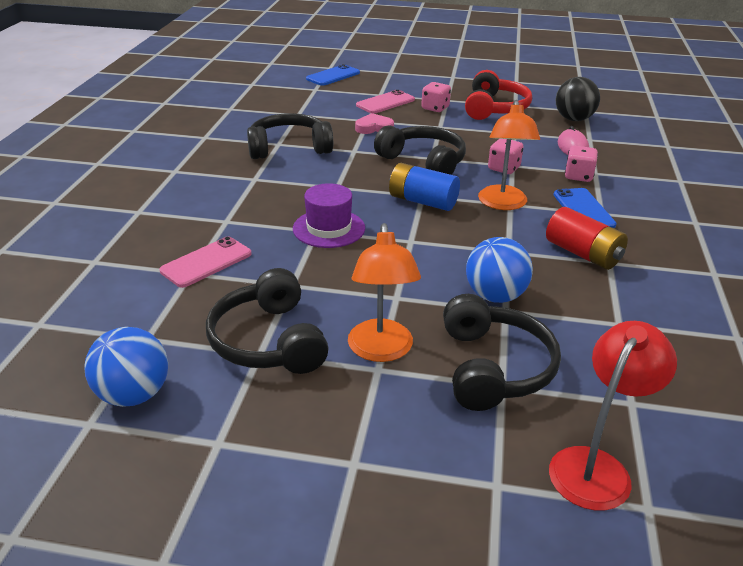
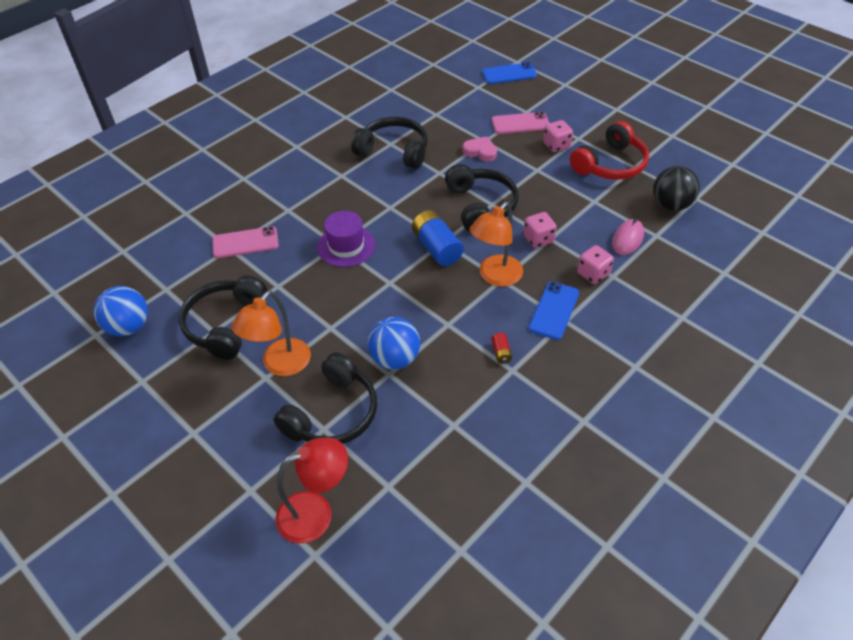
camera: 35 degrees right, 15 degrees up
(583, 254) = (501, 353): red battery -> red battery, size x0.46

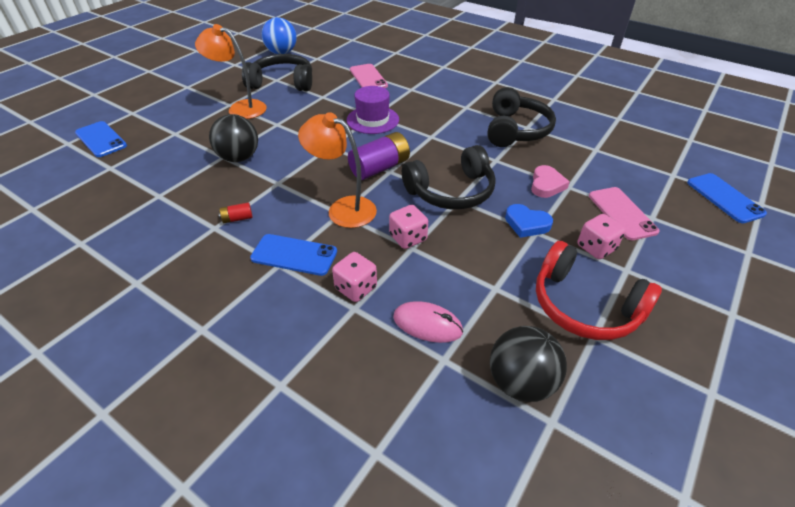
camera: 80 degrees right, 5 degrees down
(316, 513) = (101, 139): red lamp -> blue phone
(332, 413) = (188, 135): black headphones -> none
(395, 358) = (239, 158): blue ball -> black ball
(437, 248) = (379, 168): blue battery -> purple battery
(527, 172) = (526, 224): none -> blue heart

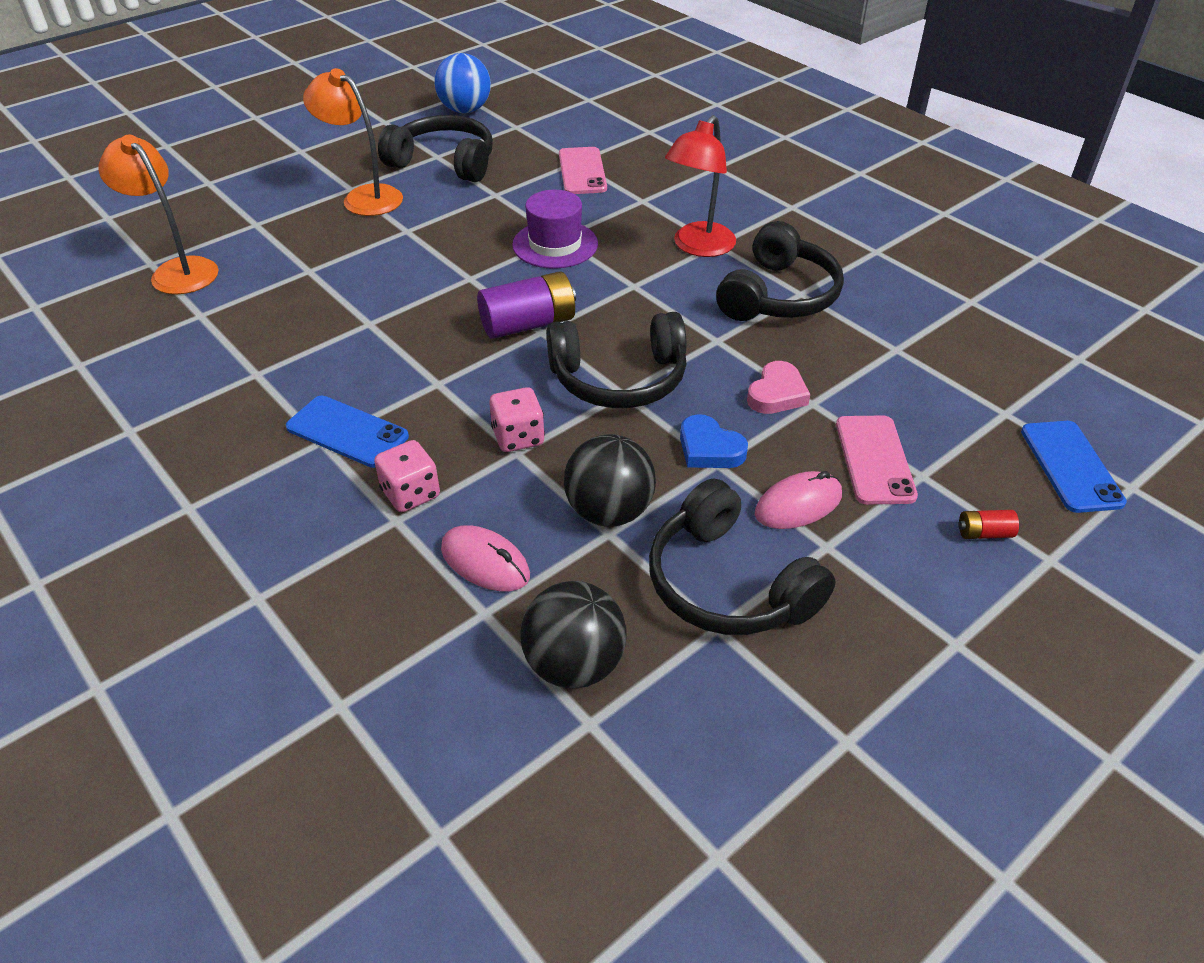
camera: 15 degrees right, 0 degrees up
(101, 139) = (153, 218): blue phone -> none
(237, 218) = (292, 366): red battery -> red battery (984, 533)
(239, 158) = (330, 276): black ball -> black ball (609, 511)
(343, 208) = (445, 377): orange lamp -> orange lamp (177, 270)
(456, 110) = (698, 247): none -> red lamp
(584, 305) = (728, 583): red headphones -> black headphones
(596, 248) = (798, 504): pink dice -> pink mouse

